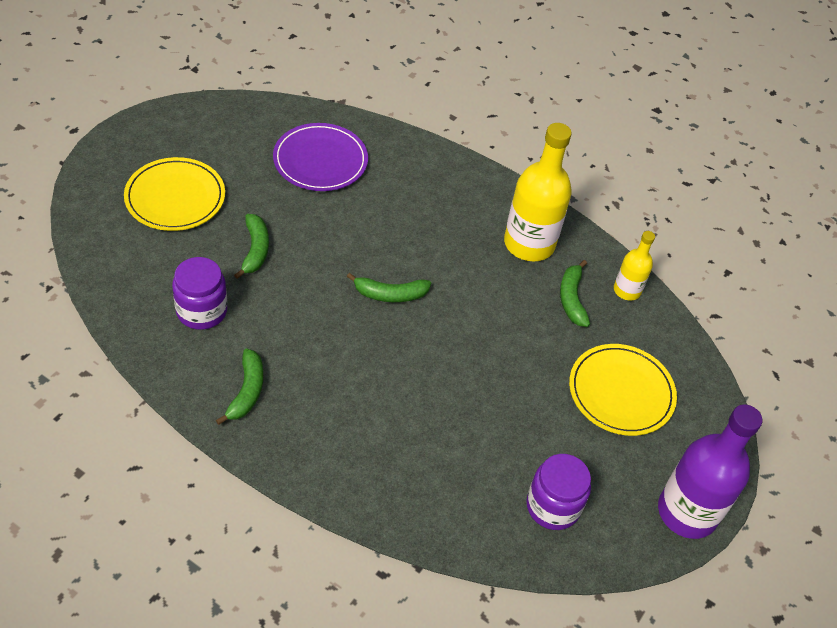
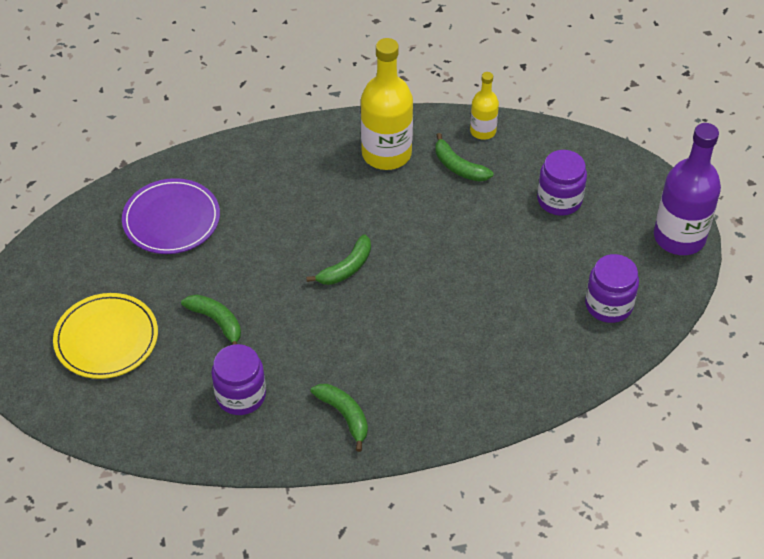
camera: 40 degrees left, 0 degrees up
(621, 392) = (559, 200): yellow plate -> purple jar

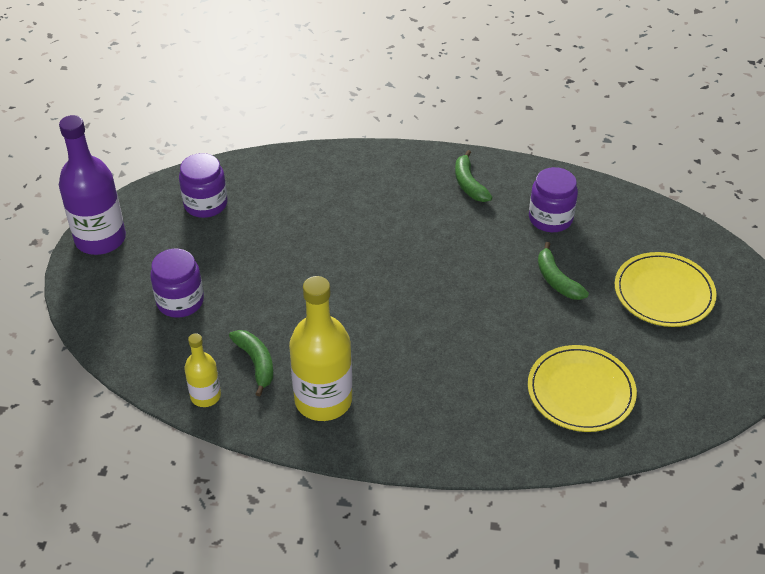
camera: 160 degrees left, 5 degrees down
(171, 219) = (581, 391): purple plate -> yellow plate
(346, 268) = (419, 294): green banana -> none

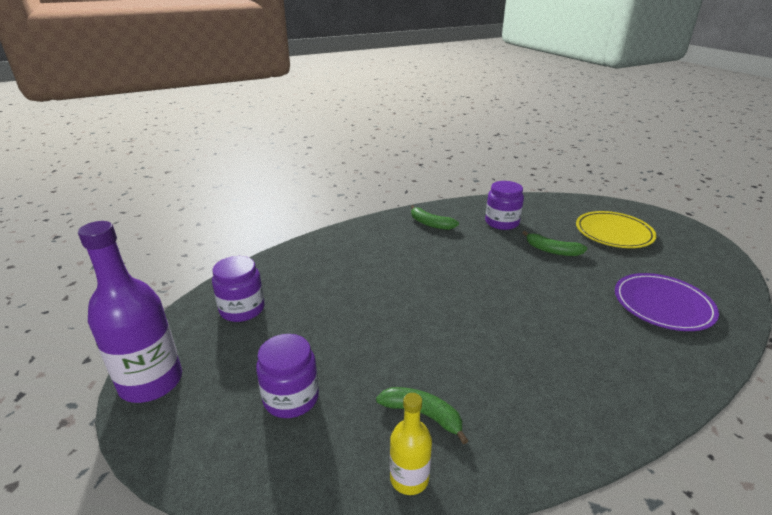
camera: 35 degrees left, 15 degrees down
(323, 400) = (517, 413): yellow bottle -> none
(581, 391) = (663, 304): yellow plate -> purple plate

